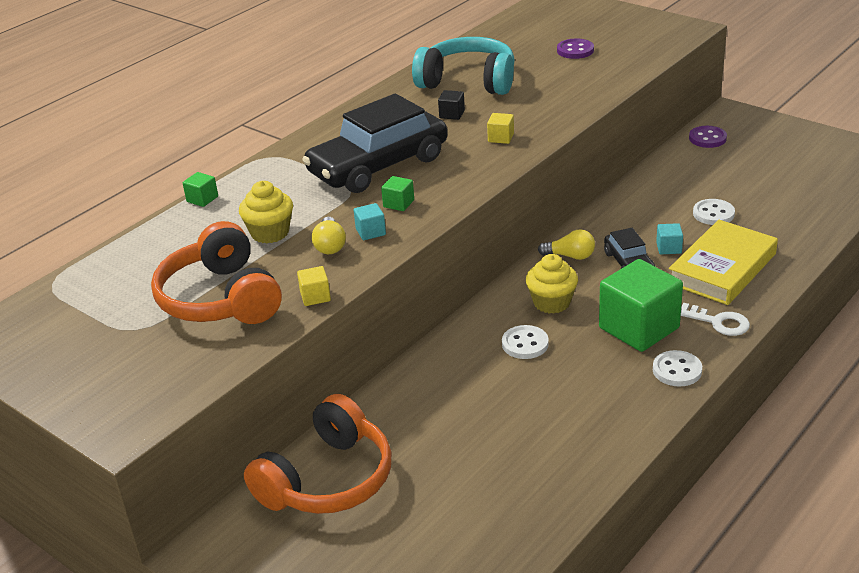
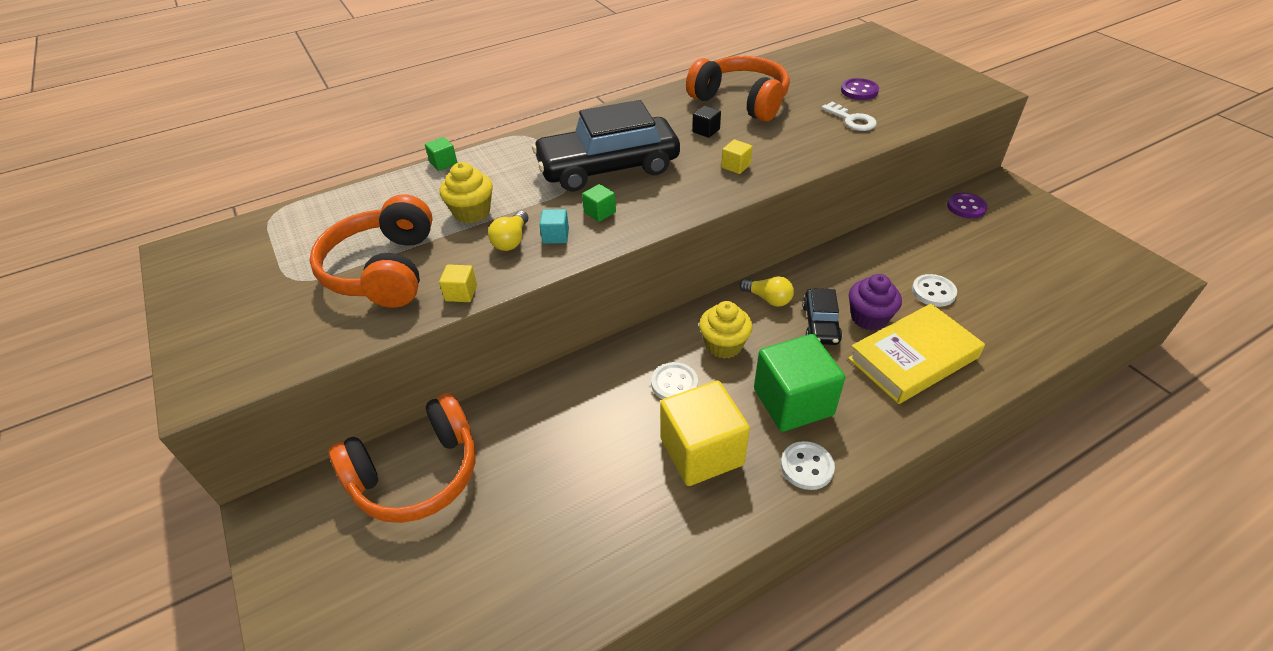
camera: 20 degrees right, 10 degrees up
(468, 81) = (741, 101): turquoise headphones -> orange headphones
(581, 386) = (701, 451): none -> yellow cube
(669, 248) = (869, 318): turquoise cube -> purple cupcake
(718, 322) = (878, 422): white key -> white key (852, 120)

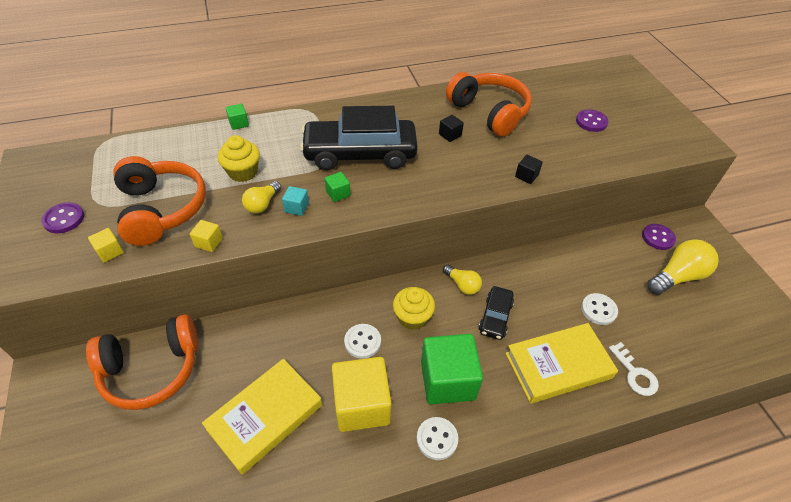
camera: 10 degrees right, 5 degrees up
(256, 305) = (64, 219): none -> purple button
(384, 270) = (161, 209): orange headphones -> orange headphones turned 150 degrees clockwise
(586, 493) = (265, 417): none -> yellow book
(735, 166) = (460, 173): yellow cube -> yellow cube (110, 251)
(812, 155) = (526, 176): none -> black cube
(852, 120) = (573, 149): white key -> white key (635, 374)
(869, 318) = (536, 321): purple cupcake -> none
(1004, 241) = (677, 276): none -> yellow light bulb

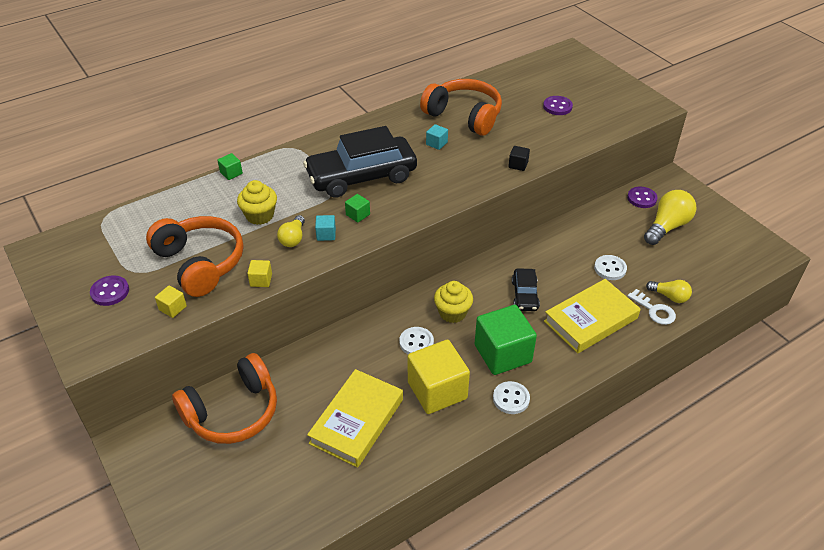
camera: 15 degrees left, 5 degrees down
(450, 135) = (436, 143): black cube -> turquoise cube
(462, 285) = (486, 276): yellow light bulb -> yellow light bulb (669, 296)

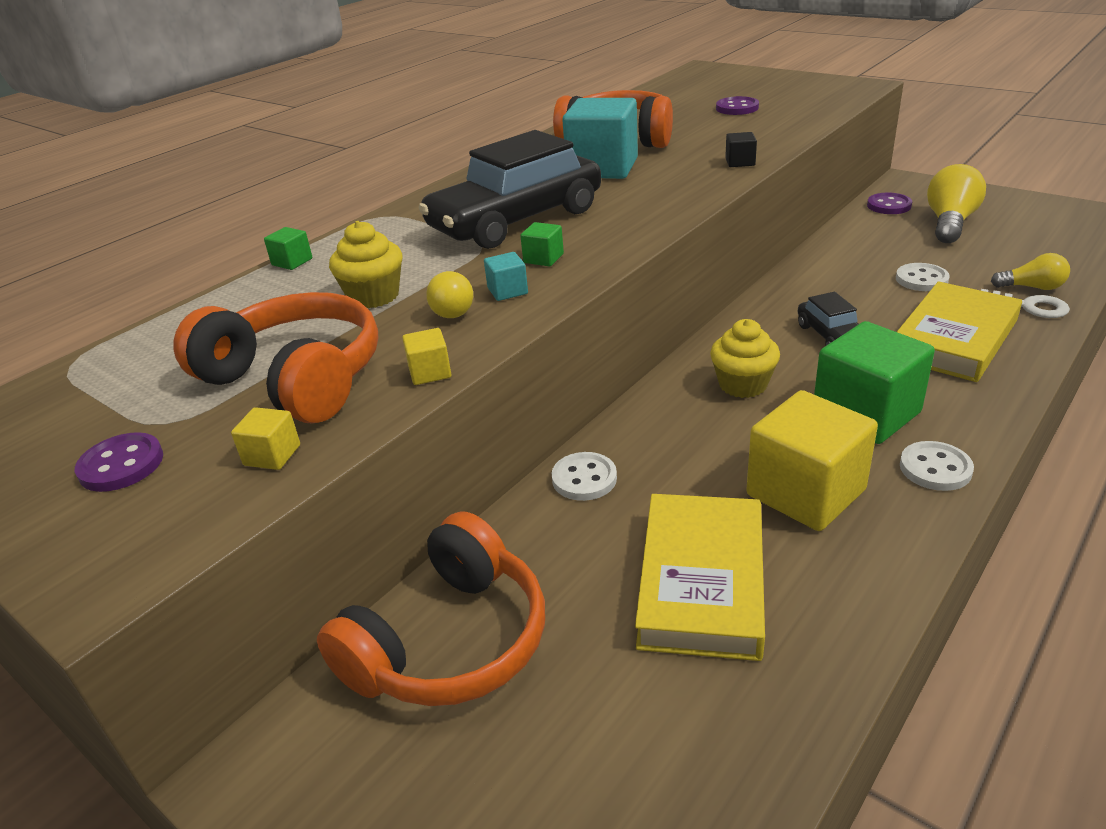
camera: 15 degrees left, 10 degrees down
(416, 342) = (716, 437): white button -> white button (584, 479)
(436, 143) = (602, 168): turquoise cube -> turquoise cube, size x2.38

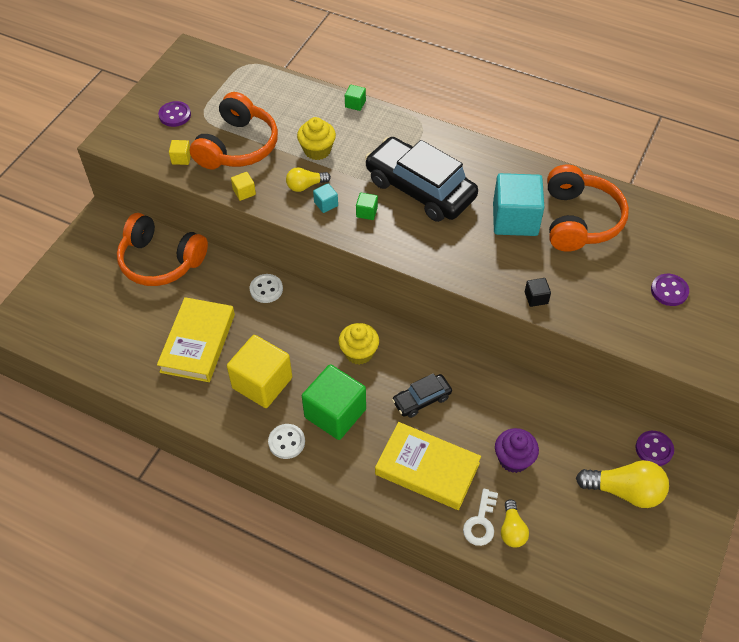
camera: 75 degrees right, 20 degrees up
(701, 582) = (198, 343): yellow book -> yellow book turned 75 degrees counterclockwise
(921, 279) = (513, 459): white button -> purple cupcake

